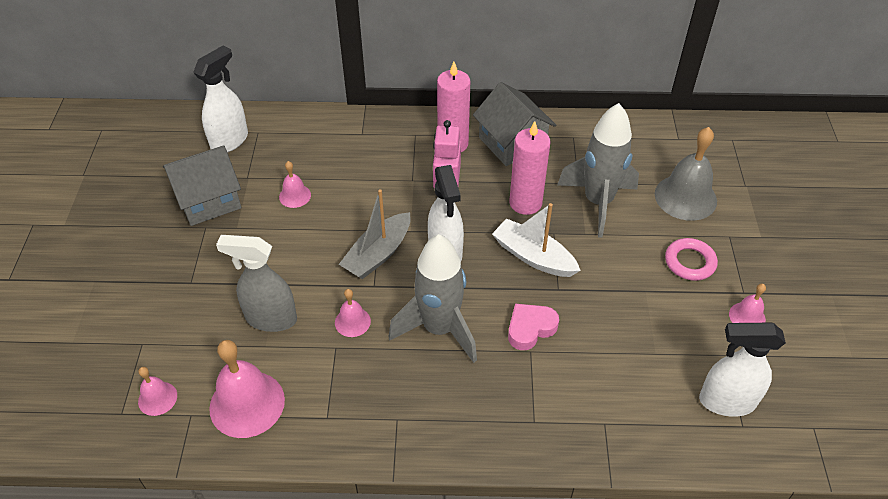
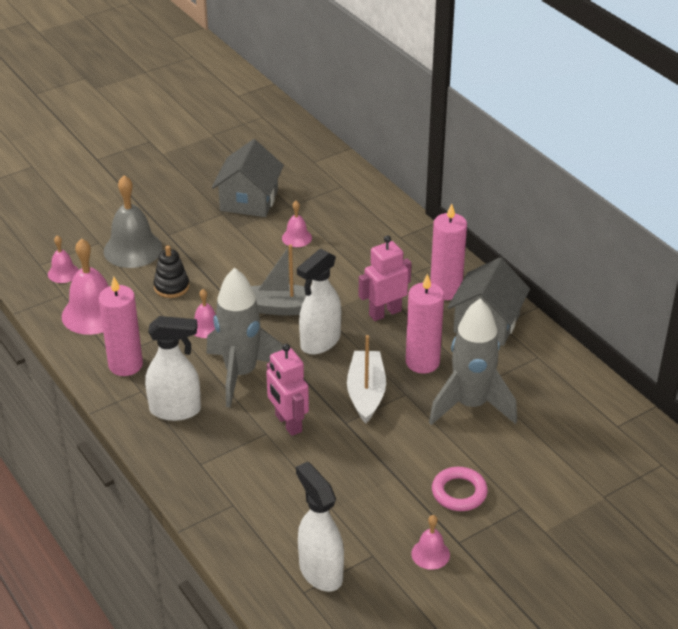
camera: 55 degrees right, 10 degrees down
(208, 200) = (249, 200): grey house -> grey house turned 75 degrees clockwise
(230, 141) = (317, 178): white spray bottle -> white spray bottle (176, 410)
(270, 319) = (171, 287): grey spray bottle -> black stacking toy
(349, 413) = (125, 365): none -> pink candle
(530, 328) = (288, 423): pink heart -> pink robot
(685, 197) = (540, 460): grey bell -> grey bell (133, 249)

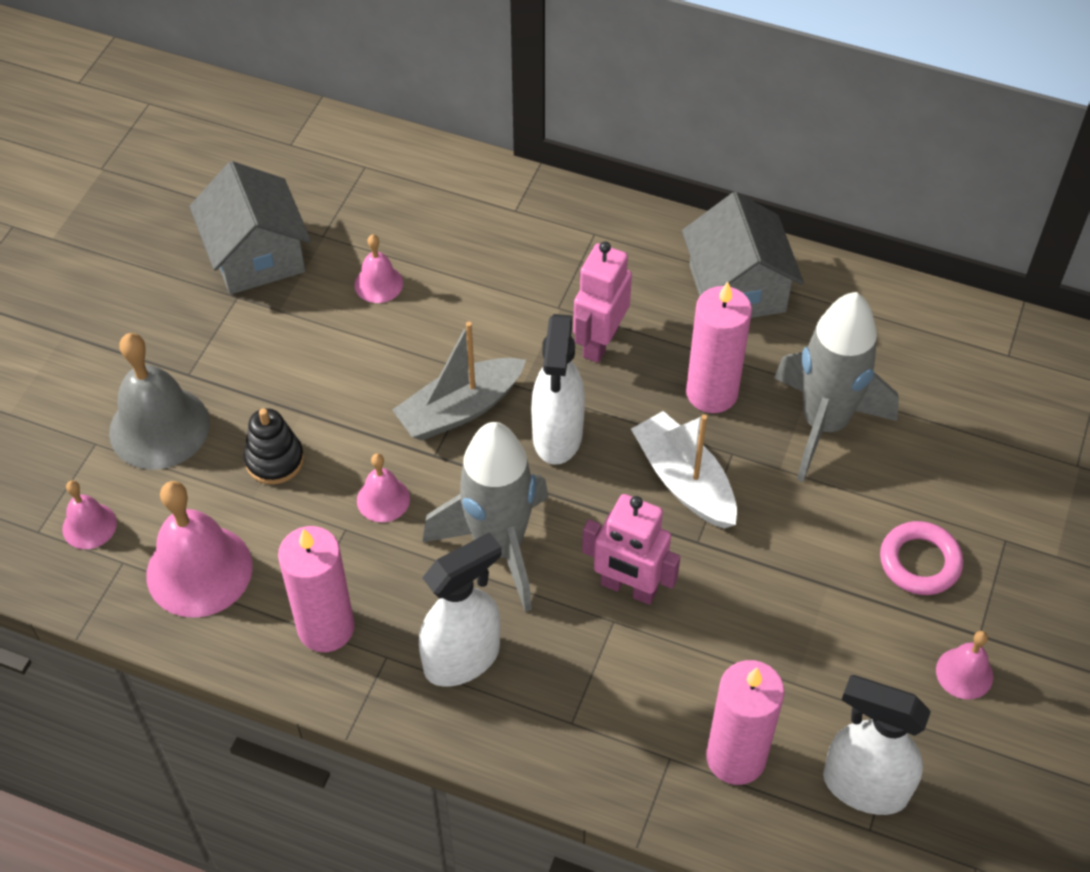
camera: 35 degrees left, 15 degrees up
(445, 290) = (645, 264): pink candle -> pink candle (736, 757)

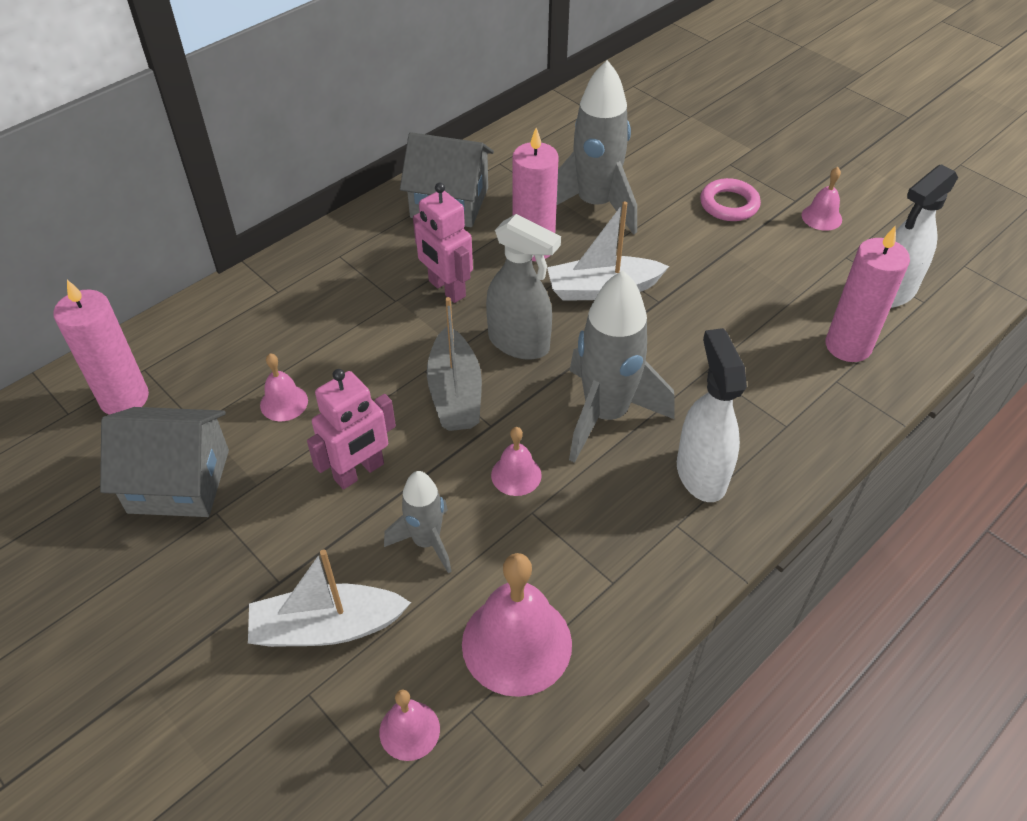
camera: 65 degrees left, 5 degrees down
(159, 427) = (327, 627): grey bell -> white boat
(274, 460) = (426, 542): black stacking toy -> grey rocket
(326, 627) = (628, 560): pink candle -> pink candle (124, 398)
(557, 436) = (519, 343): white spray bottle -> grey spray bottle
(628, 588) = (681, 352): pink robot -> pink robot (359, 472)

